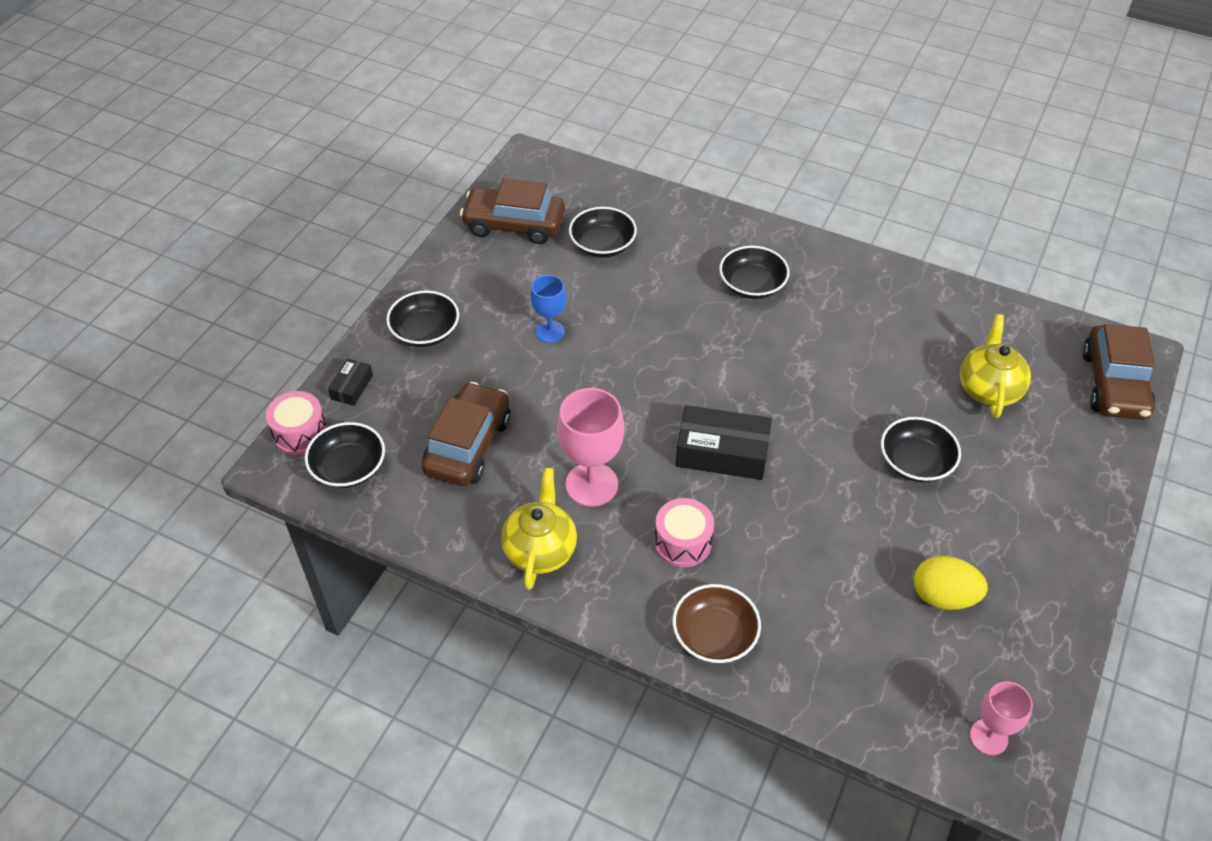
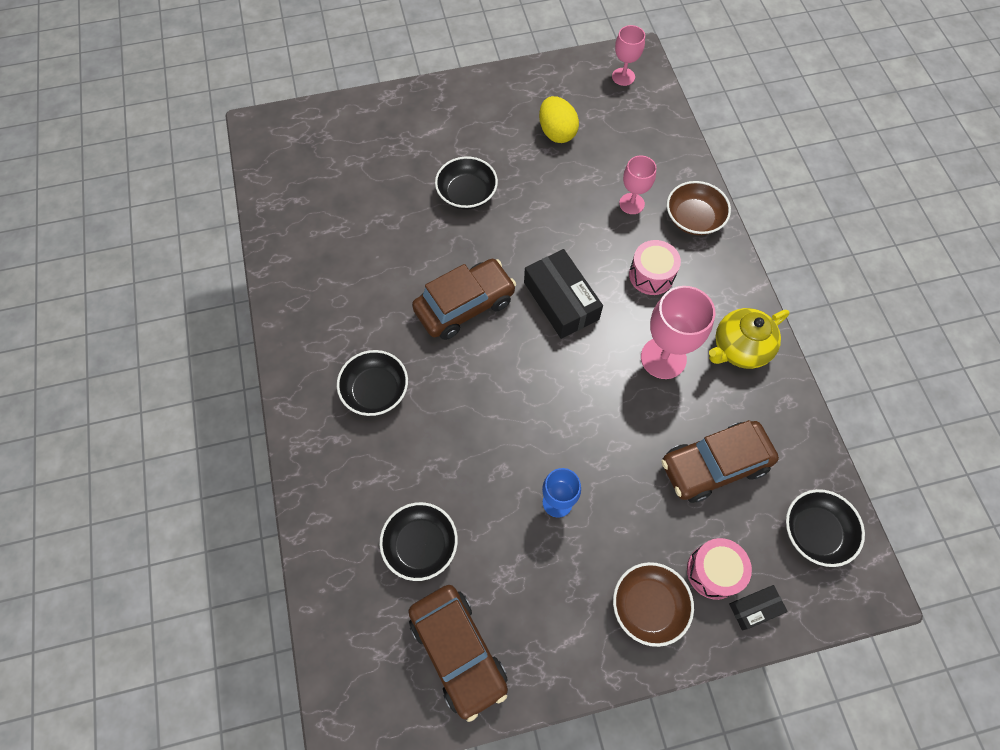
camera: 130 degrees left, 15 degrees up
(300, 433) = (830, 603): pink drum -> pink drum (713, 571)
(425, 331) = (648, 606): black bowl -> brown bowl
(783, 593) = (631, 203): none -> pink goblet
(988, 389) = (363, 188): yellow teapot -> none
(1113, 384) = (301, 128): brown car -> brown car (465, 305)

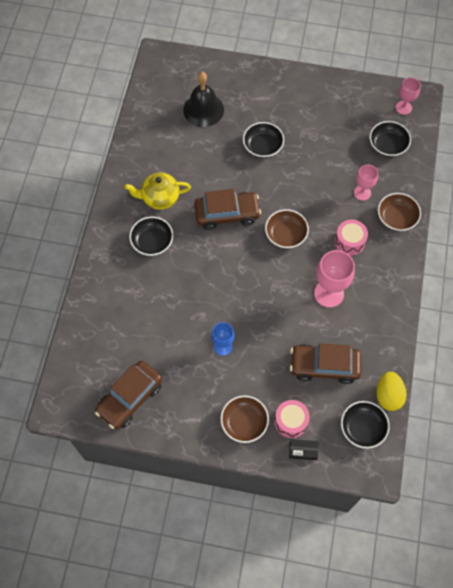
camera: 25 degrees right, 0 degrees up
(359, 175) = (203, 110): none -> black bell
(421, 545) = (137, 335): black bowl -> black bowl (388, 145)
(458, 651) = (130, 398): brown car -> brown car turned 45 degrees clockwise
(557, 132) = (339, 129): yellow egg -> yellow egg (388, 395)
(561, 300) = (286, 234): black box -> brown bowl
(739, 349) = (378, 308): yellow teapot -> yellow teapot (159, 198)

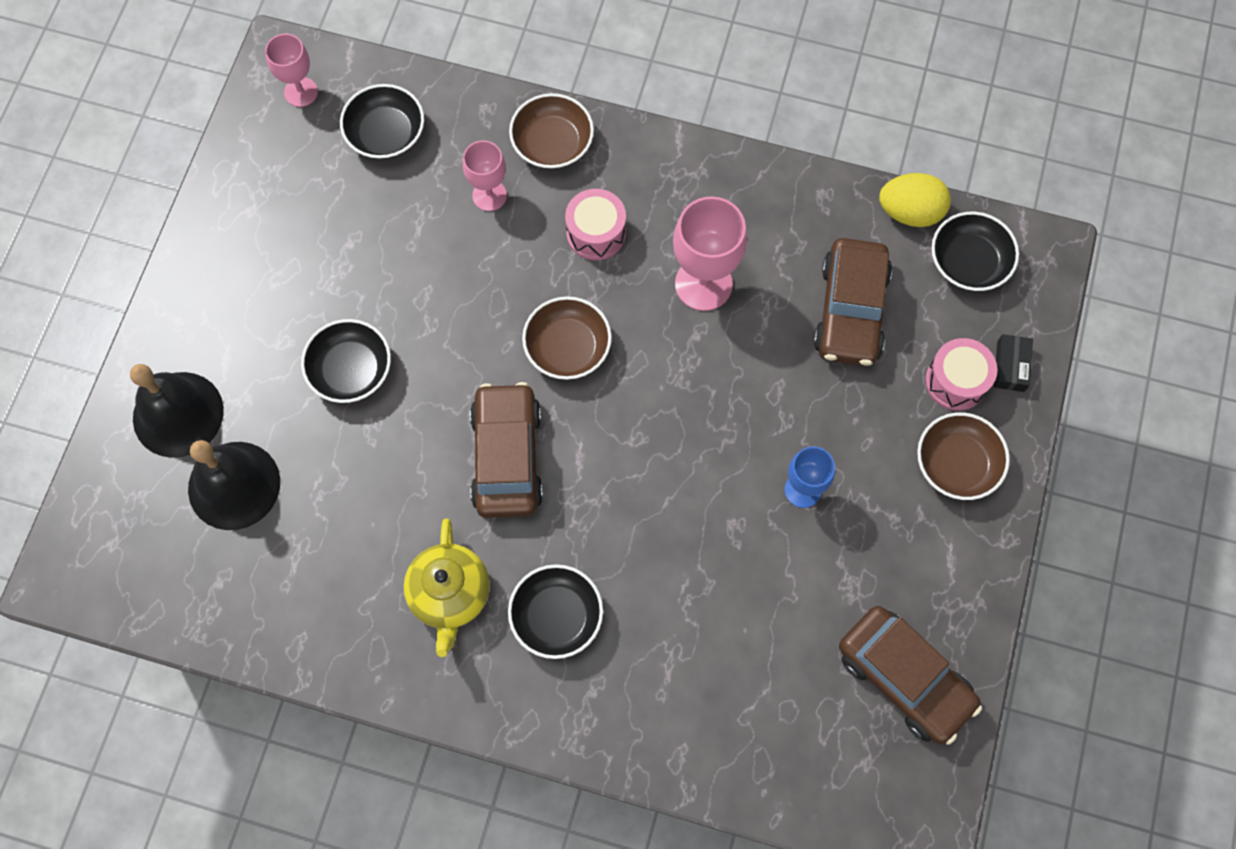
camera: 85 degrees left, 5 degrees up
(234, 84) = (178, 414): none -> black bell

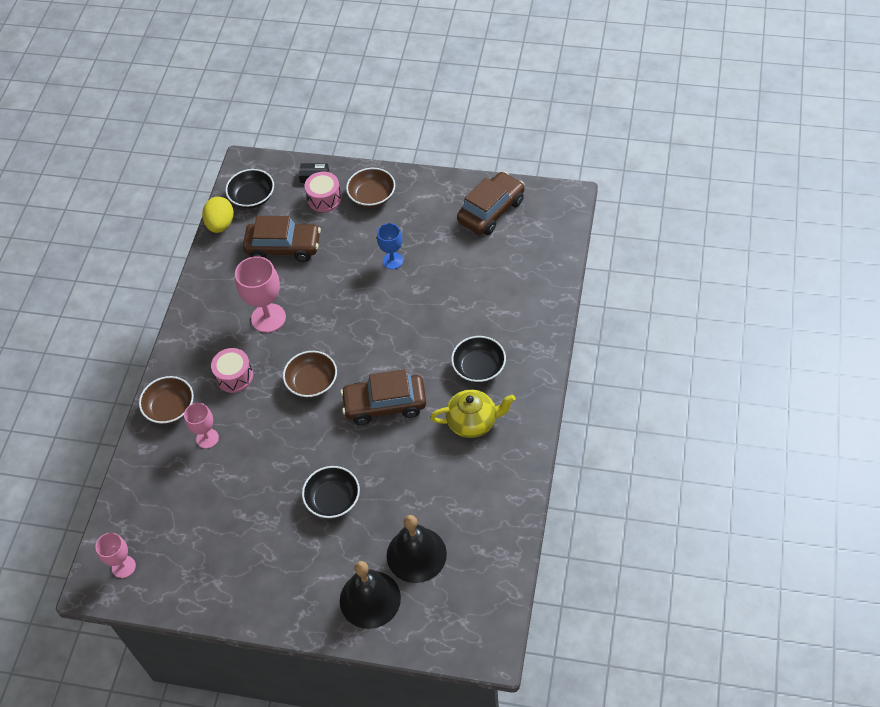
camera: 90 degrees left, 15 degrees down
(386, 134) = (159, 507): black bowl -> none

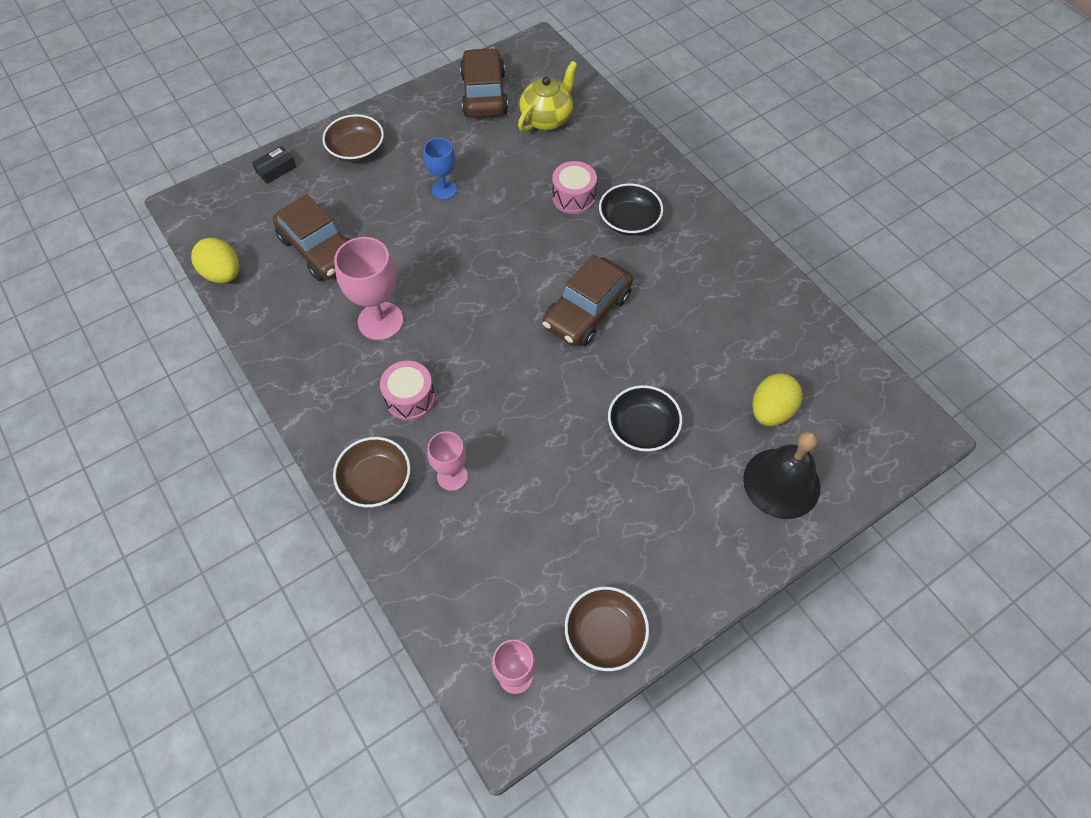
camera: 50 degrees left, 5 degrees up
(252, 197) = (229, 227): black bowl -> none
(284, 247) = (319, 249): brown car -> brown car turned 90 degrees clockwise
(312, 382) = (495, 344): brown bowl -> brown bowl (605, 634)
(324, 199) = (310, 182): pink drum -> pink drum (573, 197)
(416, 554) = (771, 411): black bell -> yellow egg
(473, 422) = (679, 267): yellow teapot -> yellow teapot (547, 118)

